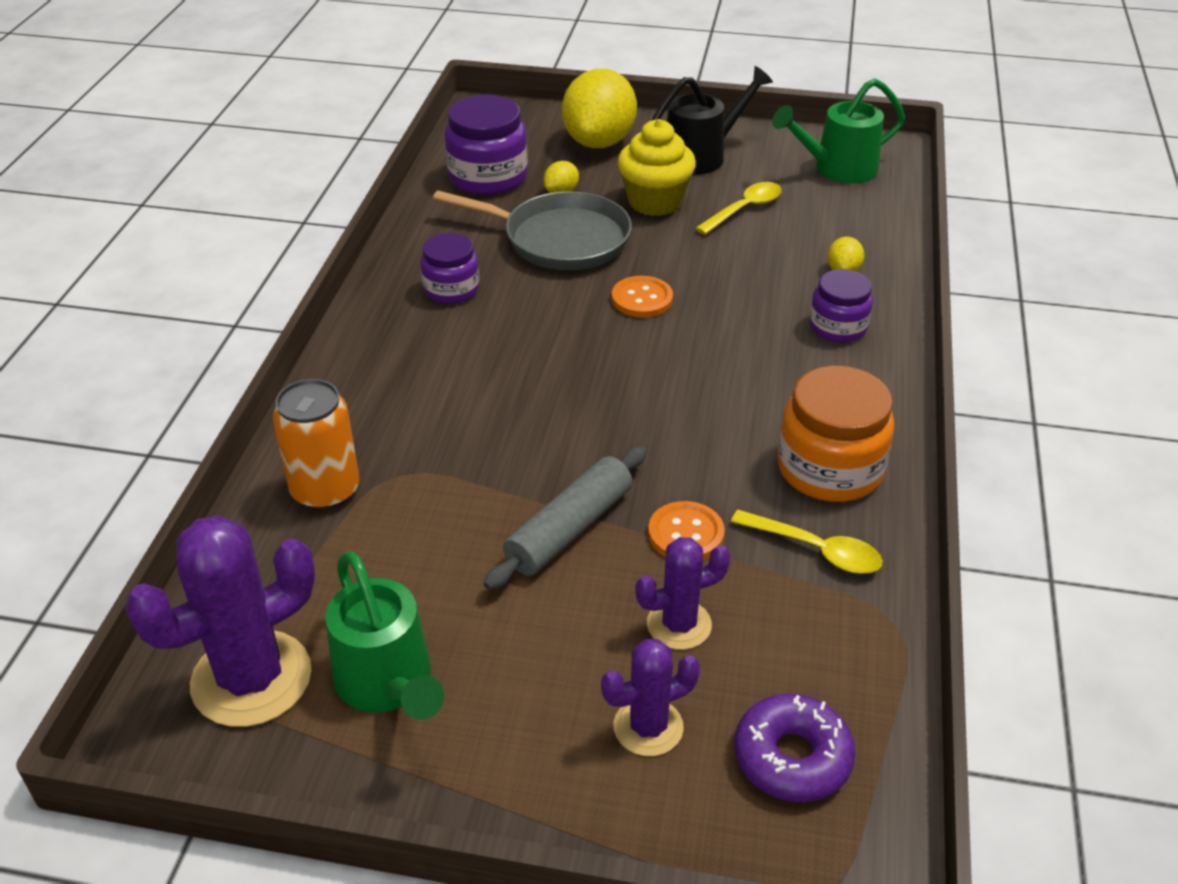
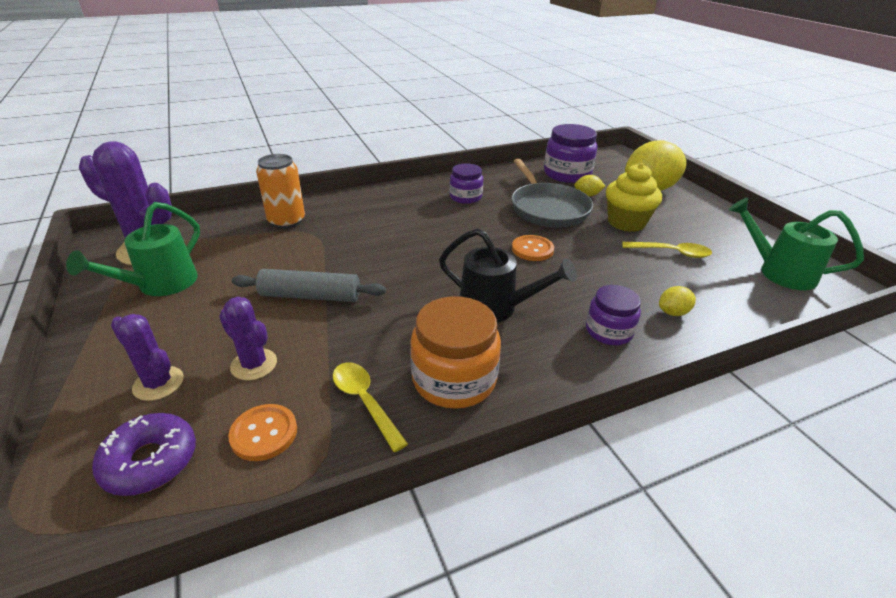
camera: 55 degrees right, 5 degrees down
(686, 534) = (337, 339): orange button -> orange button (264, 433)
(702, 155) = (697, 221): black watering can -> black watering can (496, 308)
(816, 550) = (364, 401): yellow spoon -> yellow spoon turned 150 degrees clockwise

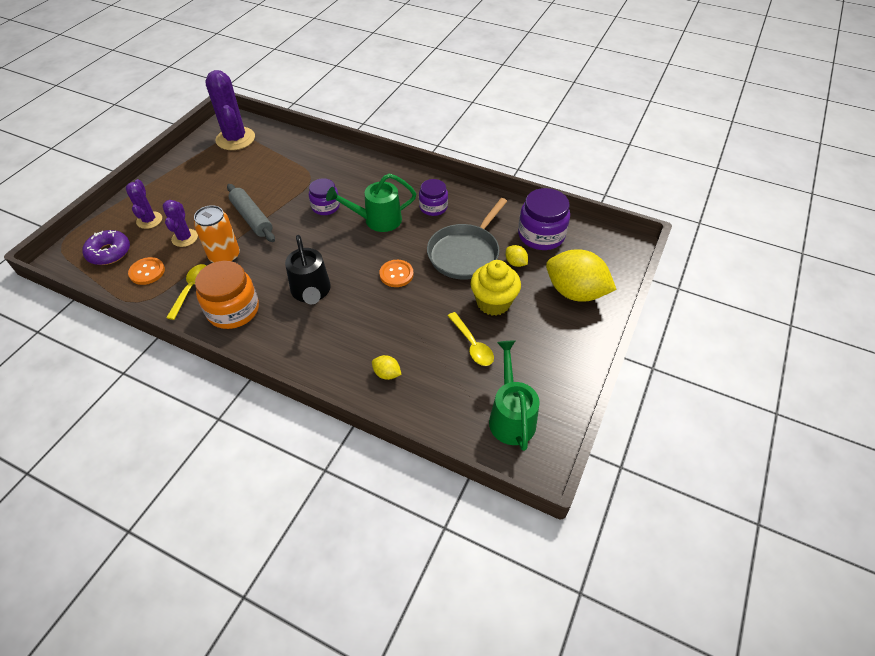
camera: 50 degrees right, 15 degrees up
(160, 285) = (211, 166): green watering can -> green watering can (376, 220)
(286, 221) = (313, 159): orange can -> orange can (225, 256)
(609, 331) = (335, 351): purple jar -> purple jar (325, 207)

